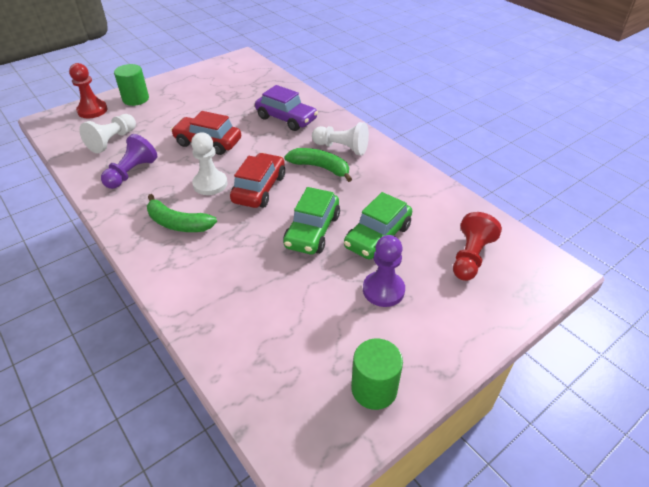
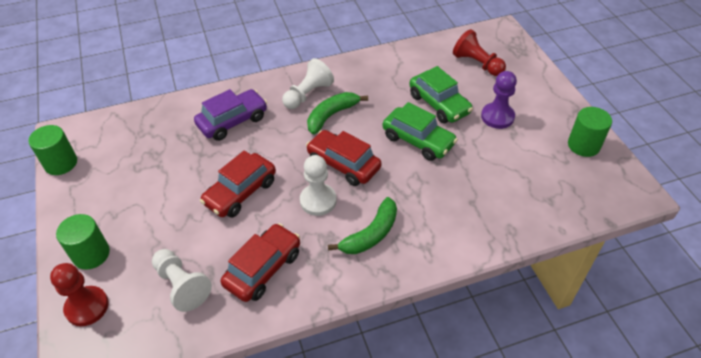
camera: 70 degrees left, 5 degrees up
(131, 173) = (263, 269): purple pawn -> red car
(213, 65) = (61, 163): none -> green cylinder

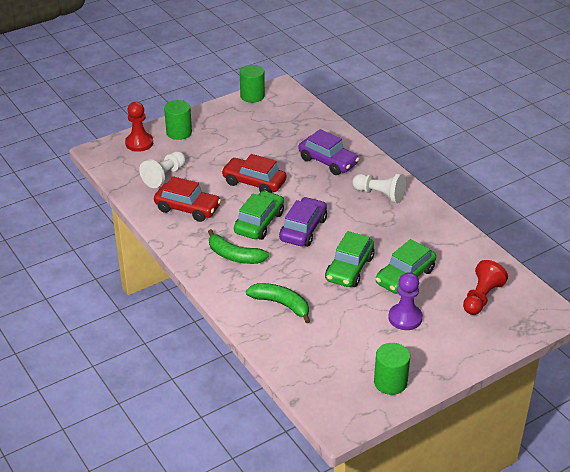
camera: 75 degrees right, 10 degrees down
(318, 201) = (259, 223): white pawn -> green car
(331, 115) = (359, 213): green banana -> green banana (281, 304)
(343, 164) = (303, 229): red car -> purple car

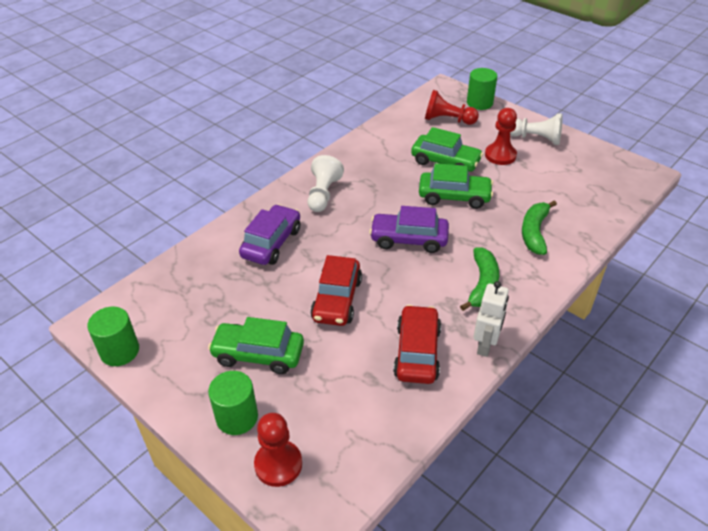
camera: 105 degrees left, 5 degrees up
(164, 176) = (355, 401): white pawn -> white pawn (536, 138)
(176, 241) = (485, 345): none -> white robot
(259, 223) = (414, 277): green car -> green car (258, 354)
(390, 382) = (581, 153): green cylinder -> green cylinder (479, 103)
(405, 318) = (500, 155): purple pawn -> red pawn

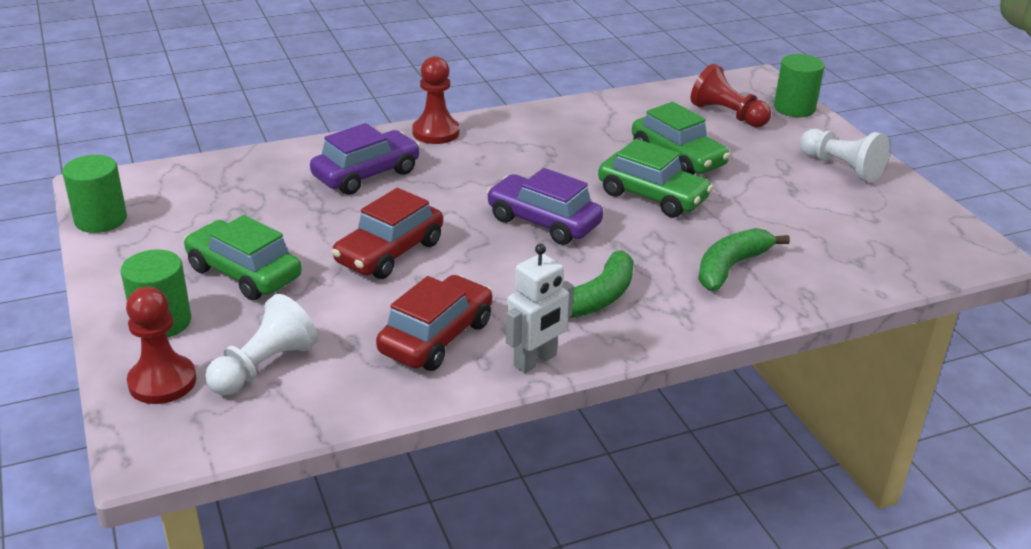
camera: 25 degrees right, 10 degrees down
(323, 194) = (478, 145): white pawn -> white pawn (264, 367)
(500, 155) = (766, 171): red pawn -> red pawn (436, 132)

